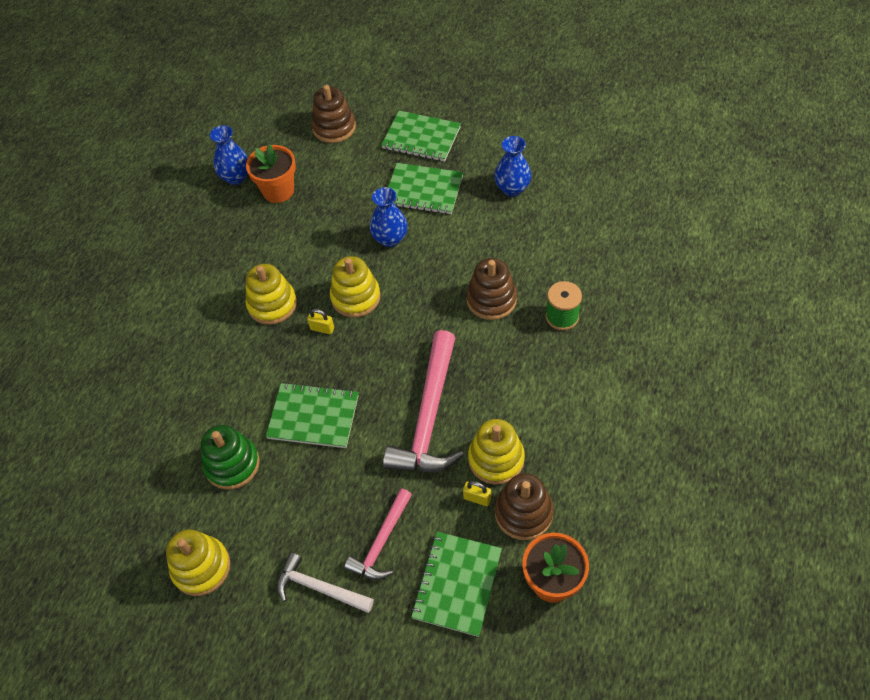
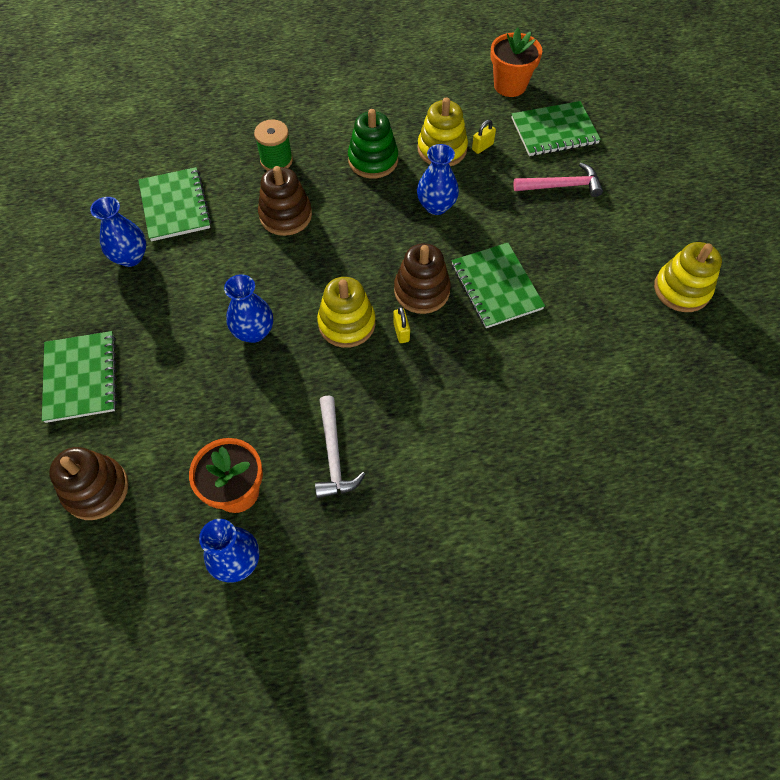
camera: 125 degrees left, 5 degrees up
(232, 464) = (586, 322): green stacking toy -> green stacking toy (373, 160)
(272, 304) = (401, 395): yellow stacking toy -> none
(319, 587) = (626, 205): white hammer -> white hammer (333, 455)
(423, 190) = (168, 335): green notebook -> green notebook (175, 206)
(428, 417) = (436, 206): pink hammer -> blue vase
(477, 498) = (482, 147): yellow padlock -> yellow padlock turned 60 degrees clockwise
(523, 513) = (473, 117): brown stacking toy -> brown stacking toy (421, 291)

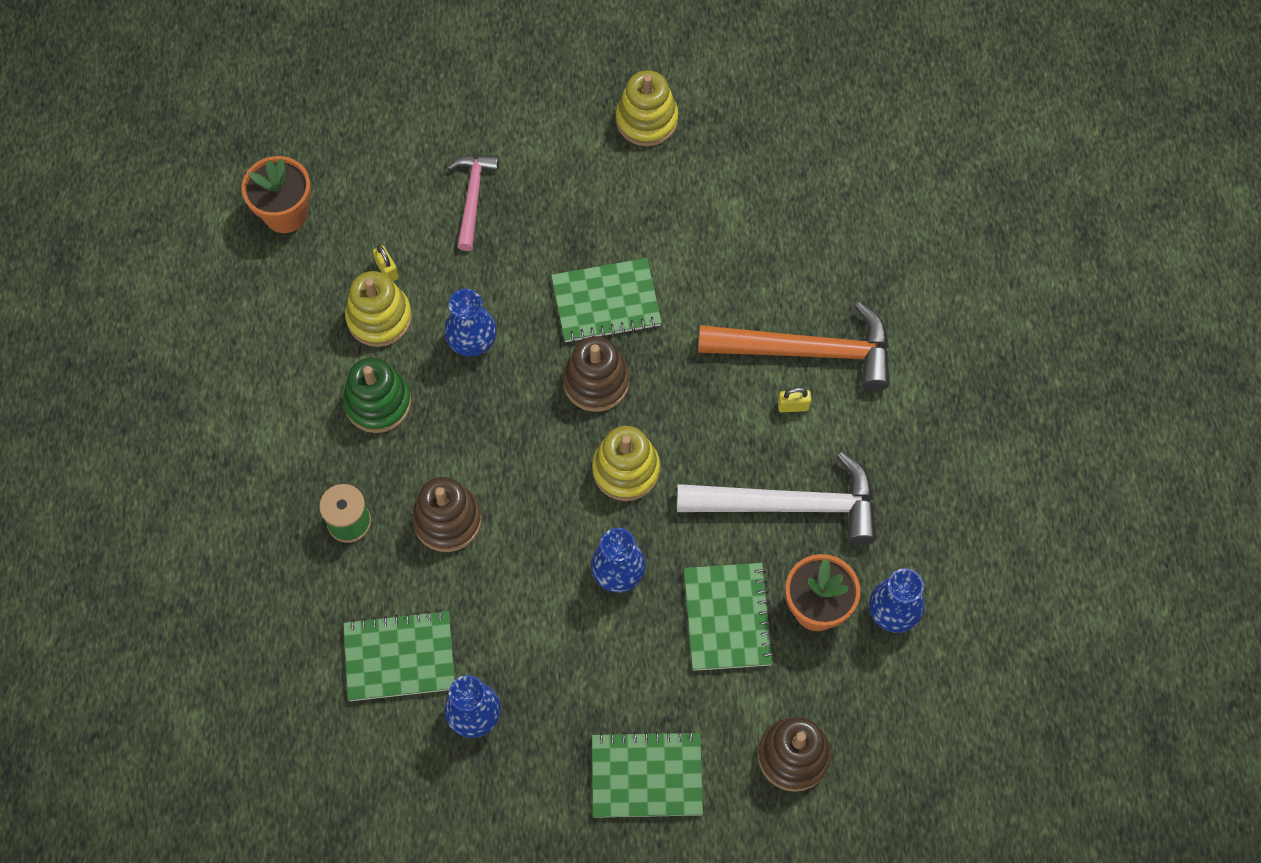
camera: 80 degrees left, 5 degrees up
(333, 455) = (790, 506): white hammer -> white hammer, size x1.74
(401, 332) = (648, 413): yellow padlock -> yellow padlock (793, 406)
(491, 450) = (807, 352): none -> orange hammer
(554, 131) = (381, 182): green notebook -> green notebook (727, 618)

